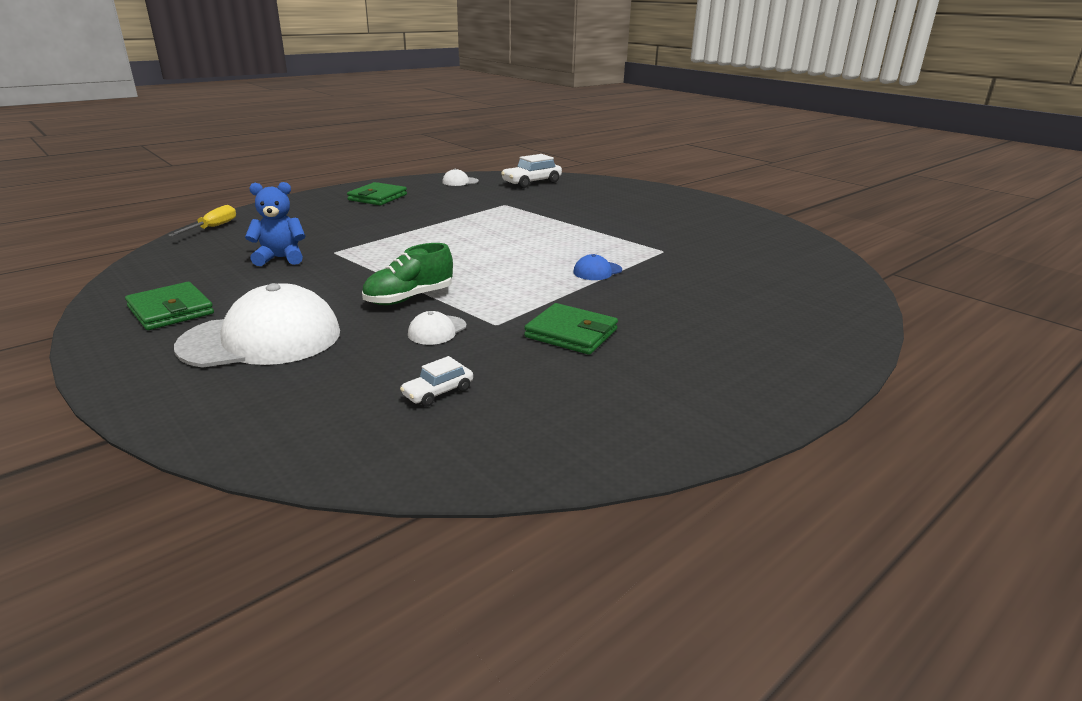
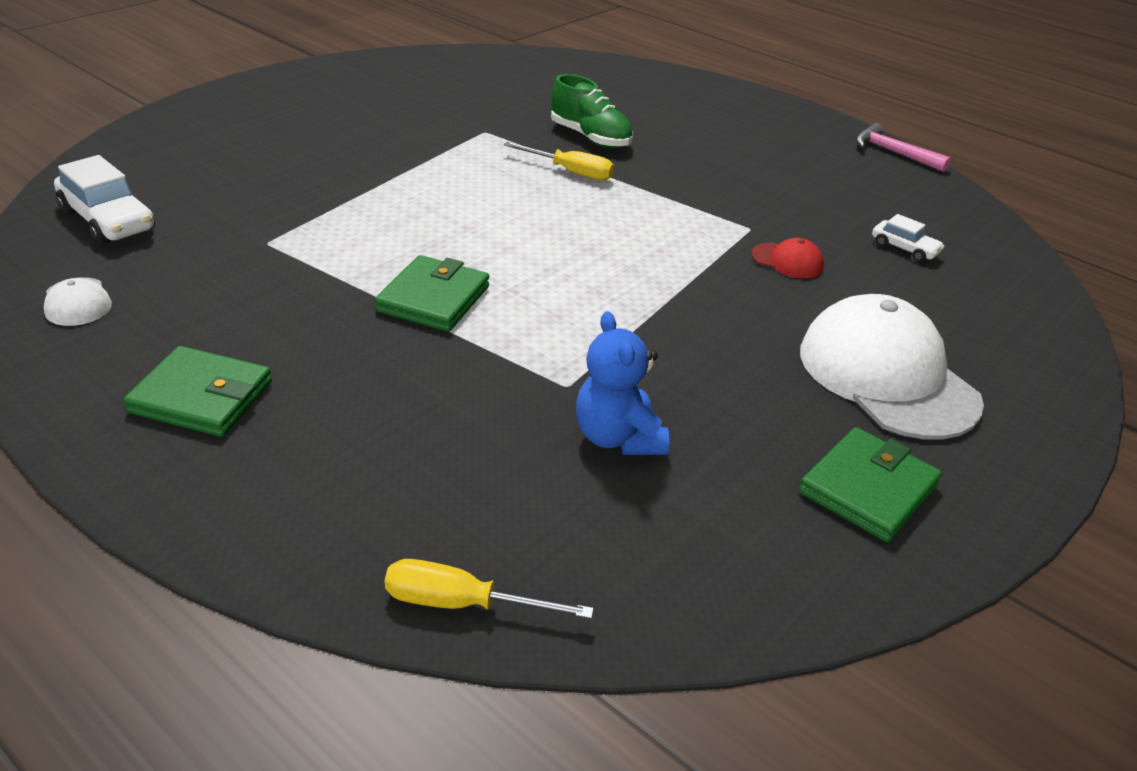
camera: 100 degrees left, 10 degrees up
(409, 298) = (713, 289): green shoe -> green shoe (590, 138)
(437, 330) = (787, 261): white cap -> red cap
(571, 333) = (746, 189): green wallet -> green wallet (433, 299)
(597, 271) = (570, 172): blue cap -> yellow screwdriver
(684, 446) = (893, 152): none -> pink hammer

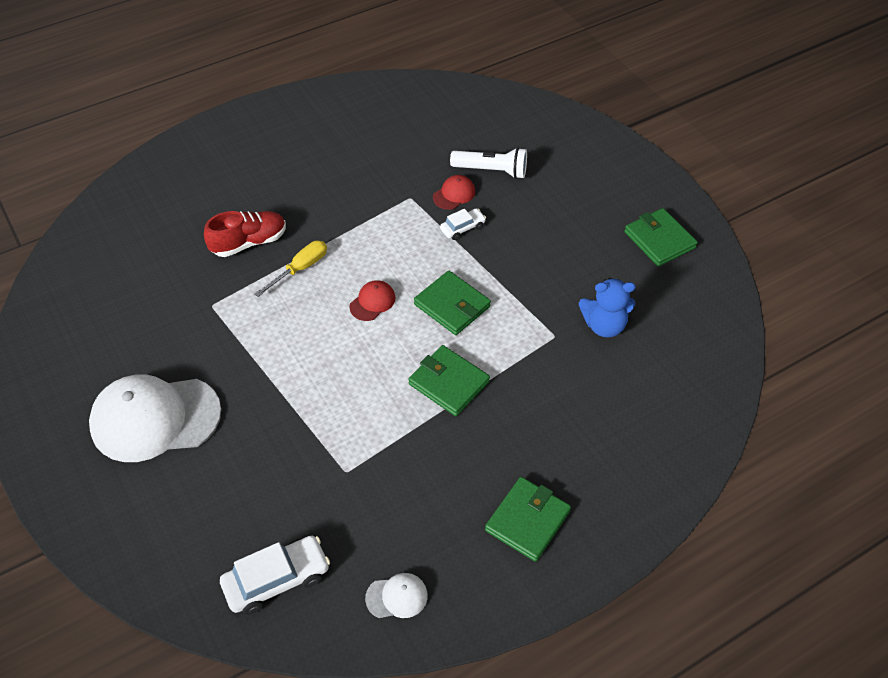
camera: 70 degrees left, 15 degrees up
(462, 603) = (711, 417): yellow screwdriver -> none
(546, 225) = (372, 302): none -> red cap
(575, 285) = (452, 305): none -> green wallet
(590, 138) = (249, 242): green shoe -> red shoe
(865, 287) = (491, 171): none -> white flashlight
(887, 376) = (576, 196): white cap -> white cap (155, 418)
(893, 152) = (335, 89): pink hammer -> none
(904, 249) = (456, 136): white car -> white car (462, 228)

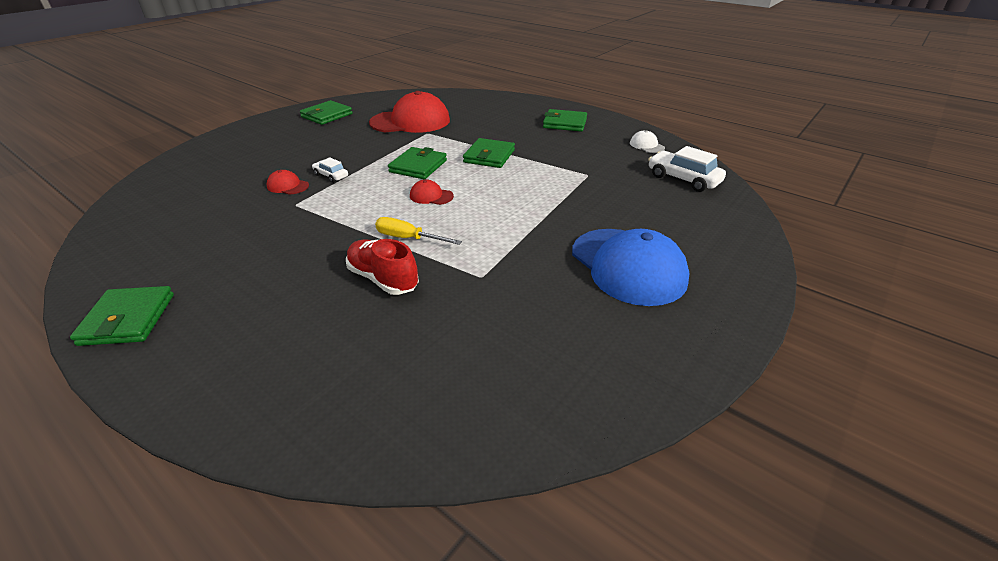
camera: 110 degrees left, 15 degrees down
(155, 418) = (628, 266): white cap -> blue cap
(287, 112) = (128, 319): none -> green wallet
(491, 171) = (254, 175): white flashlight -> none
(604, 325) = (410, 121): blue teddy bear -> red cap

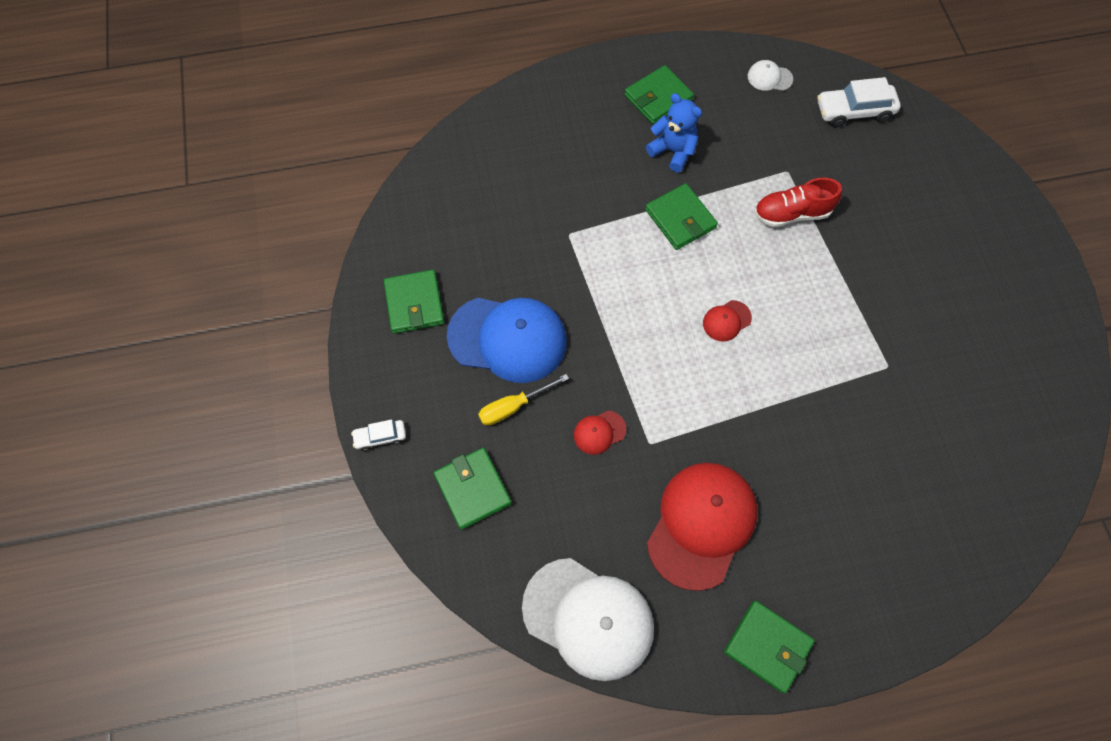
camera: 50 degrees left, 30 degrees up
(123, 231) = (588, 618): none -> white cap
(331, 176) = (607, 382): white car -> white car (380, 437)
(383, 279) = (842, 436): red shoe -> red shoe (791, 214)
(408, 238) = (791, 383): yellow screwdriver -> yellow screwdriver (513, 406)
(410, 121) = (519, 230): red cap -> red cap (701, 524)
(418, 166) = (651, 293): green wallet -> green wallet (473, 489)
(535, 138) = (673, 151): none -> blue teddy bear
(628, 266) = (945, 262): blue cap -> blue cap (508, 339)

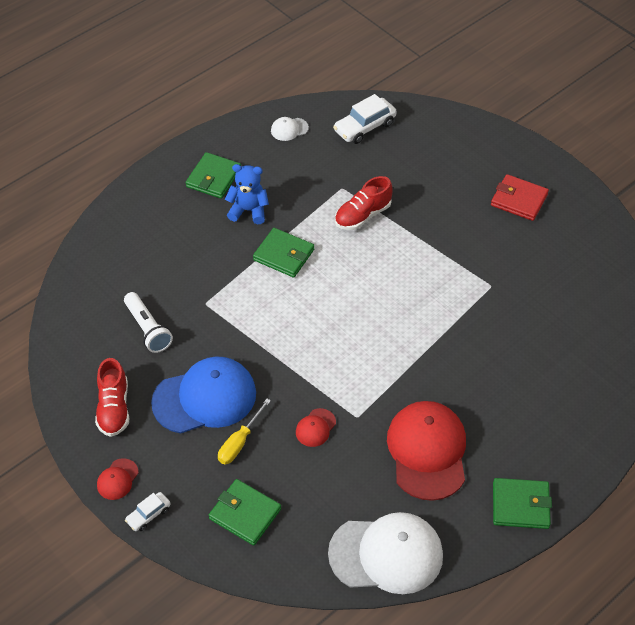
camera: 30 degrees left, 15 degrees down
(414, 303) = (114, 408): green wallet -> red shoe
(496, 234) = (148, 329): none -> white flashlight
(726, 321) = (361, 308): red cap -> red cap (117, 479)
(982, 279) = (519, 200): none -> red wallet

